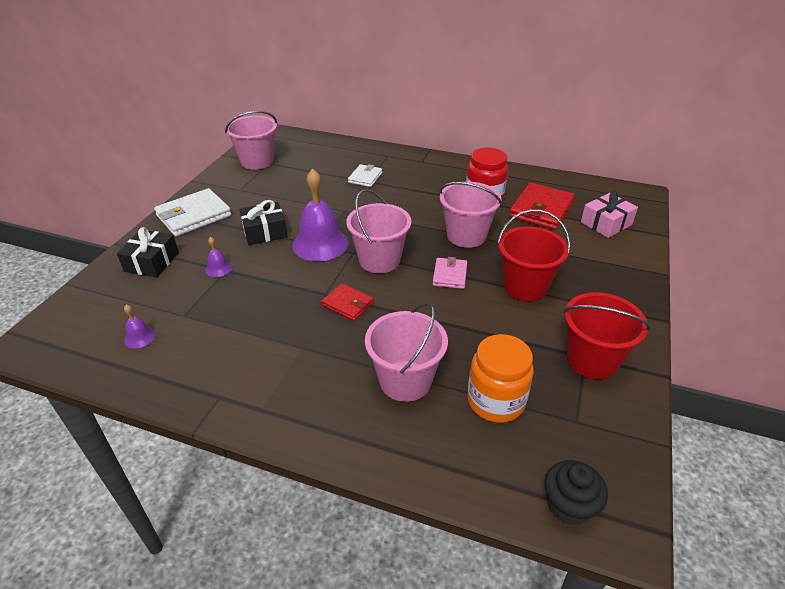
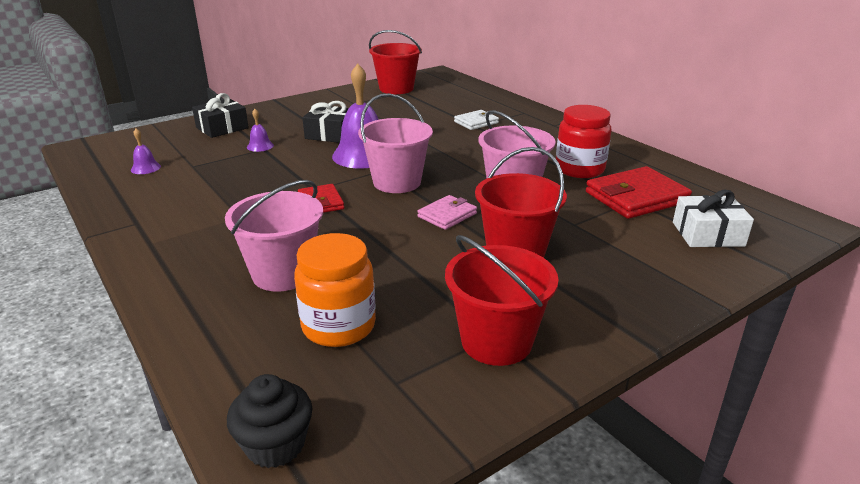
camera: 35 degrees right, 10 degrees down
(194, 216) = (294, 109): white wallet -> none
(257, 161) = (396, 88): pink bucket -> red bucket
(606, 223) = (708, 234): pink gift -> white gift

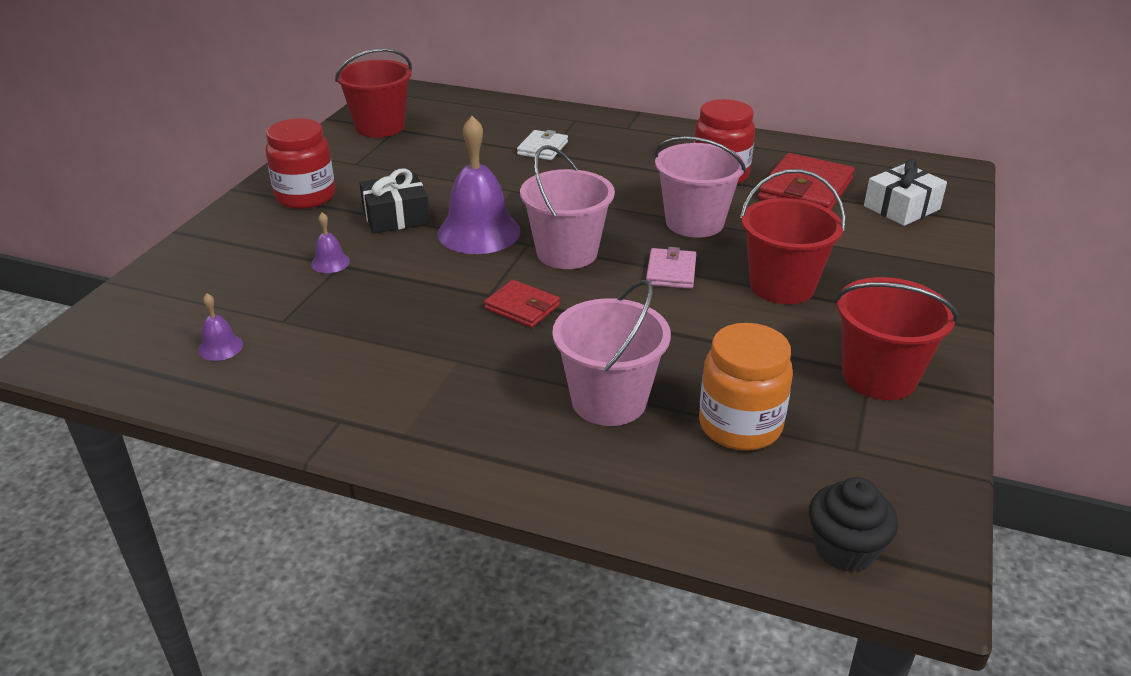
camera: 35 degrees left, 5 degrees up
(222, 128) = (231, 254): black gift -> none
(301, 112) = (305, 196): none -> red jar

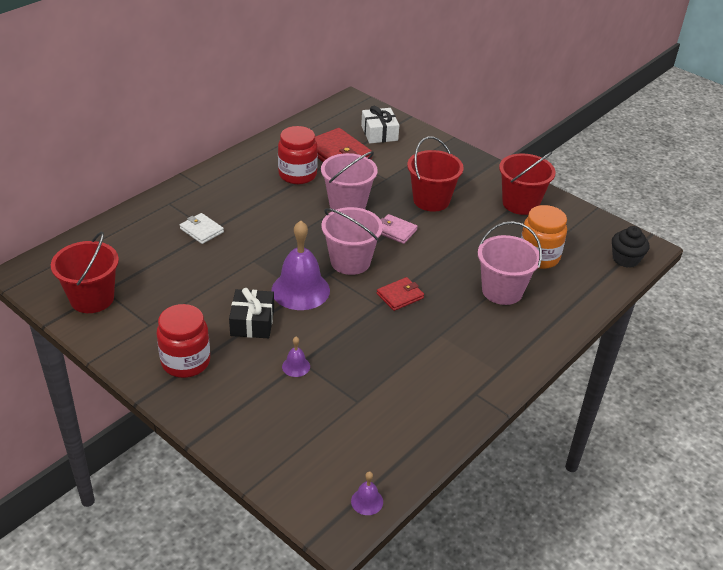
camera: 70 degrees left, 5 degrees up
(220, 347) = (373, 436): purple bell -> purple bell (367, 501)

